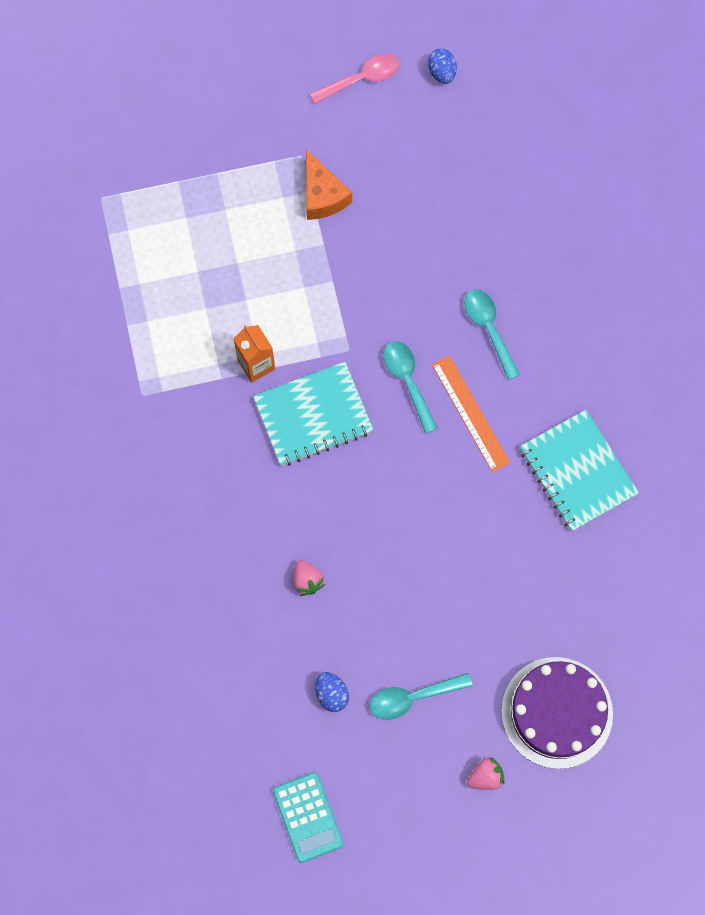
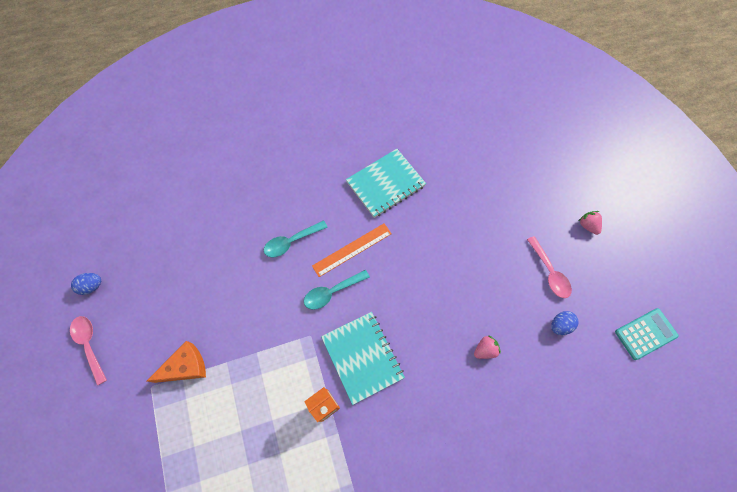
camera: 95 degrees left, 5 degrees down
(412, 697) = (549, 272): turquoise spoon -> pink spoon
(557, 712) = (538, 188): purple cake -> none

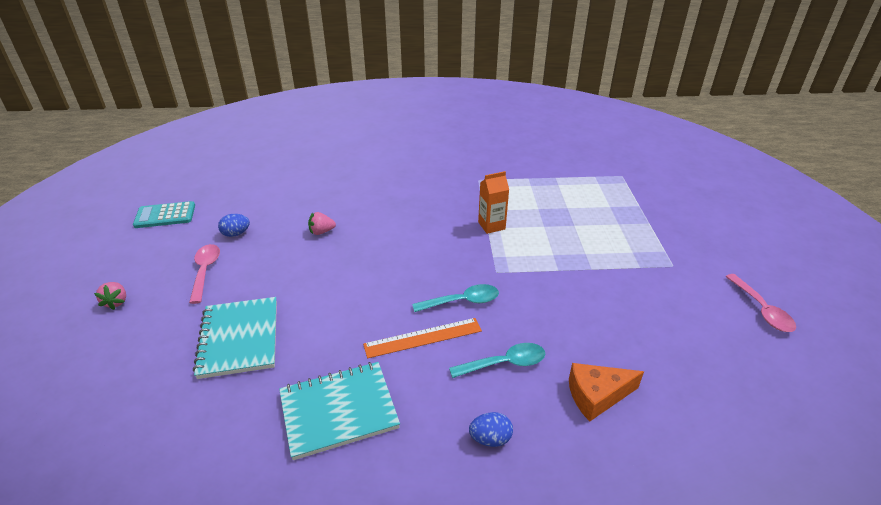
camera: 165 degrees left, 30 degrees down
(92, 286) = (791, 369): blue egg -> blue egg (490, 439)
(186, 367) = (637, 273): orange cheese -> orange cheese (596, 396)
(362, 357) = (445, 247): turquoise notebook -> turquoise notebook (239, 338)

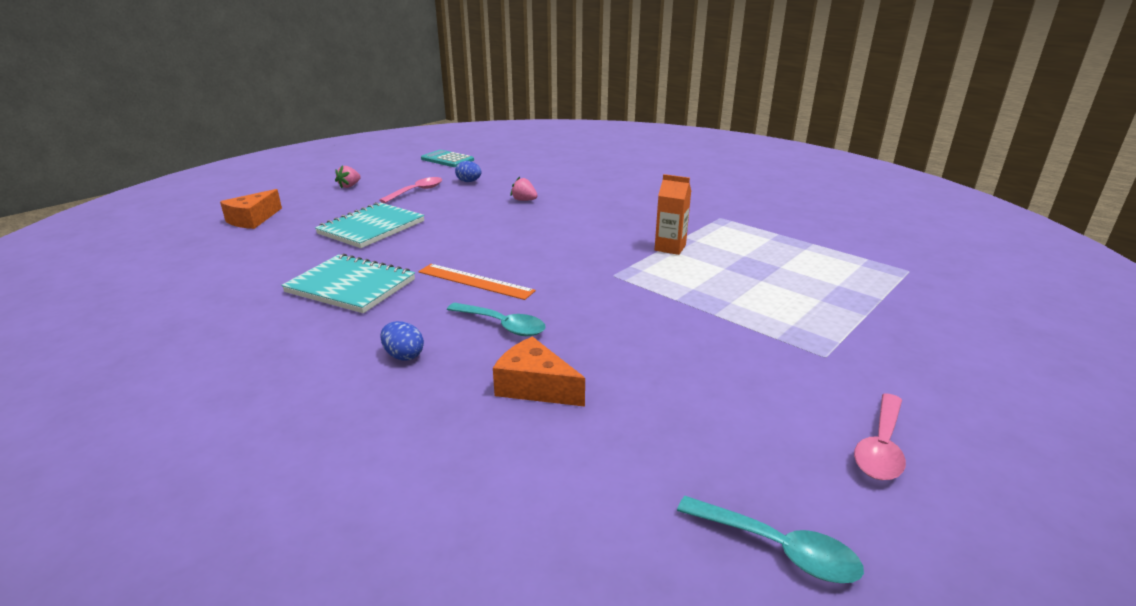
camera: 45 degrees right, 10 degrees down
(81, 408) = (253, 219): none -> orange cheese
(462, 301) = (546, 277): turquoise spoon -> turquoise spoon (778, 548)

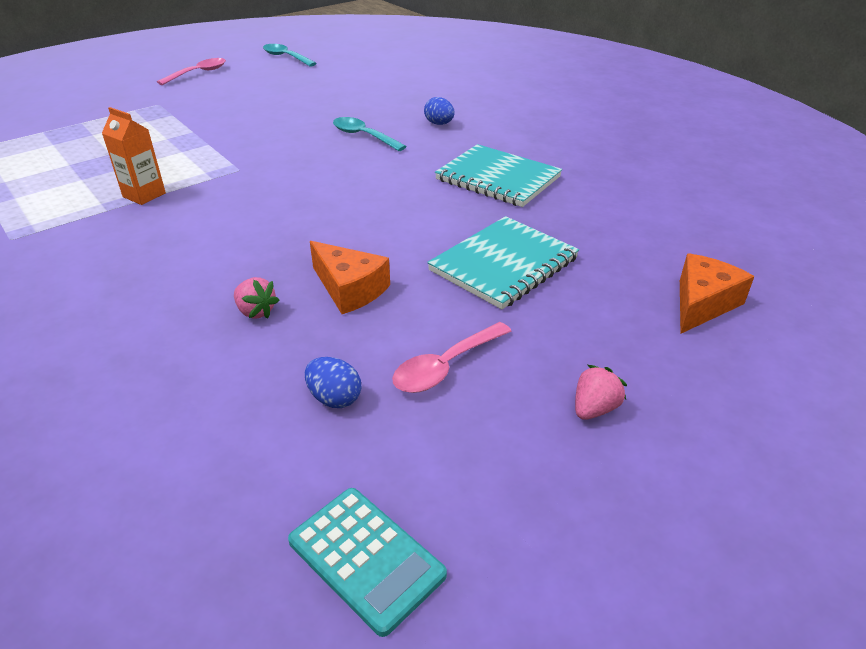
camera: 170 degrees left, 10 degrees up
(475, 281) = (376, 173): orange ruler -> none
(535, 387) = (356, 104): orange cheese -> orange cheese (349, 289)

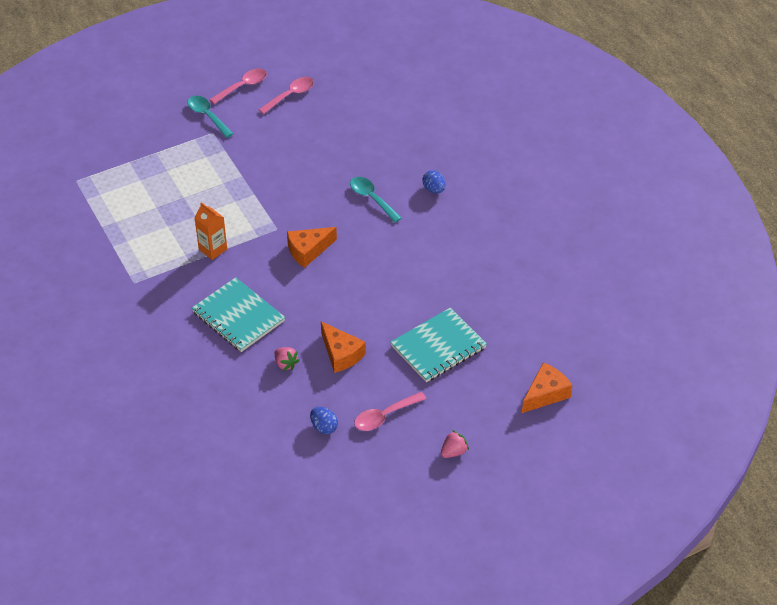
camera: 10 degrees right, 10 degrees up
(254, 75) = (290, 95): none -> pink spoon
(284, 185) = (308, 251): none -> orange cheese
(285, 57) = (319, 67): turquoise spoon -> turquoise spoon (207, 116)
(366, 558) = (328, 506): turquoise calculator -> none
(498, 178) = (460, 263): turquoise notebook -> turquoise notebook (238, 317)

